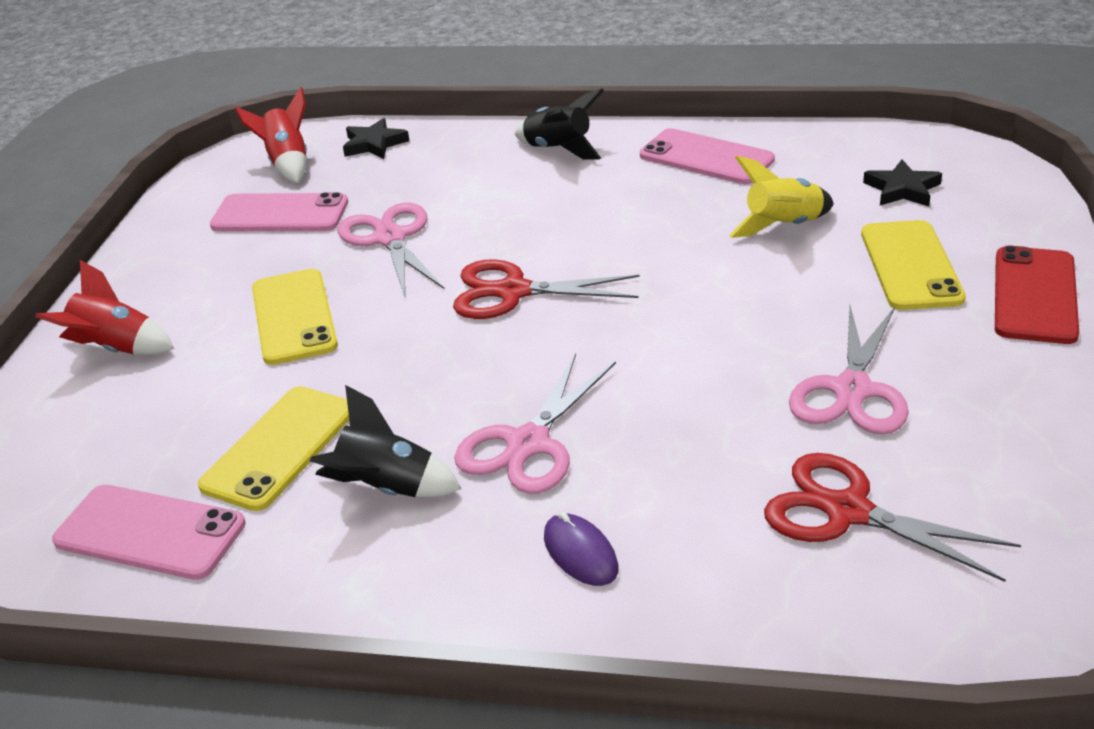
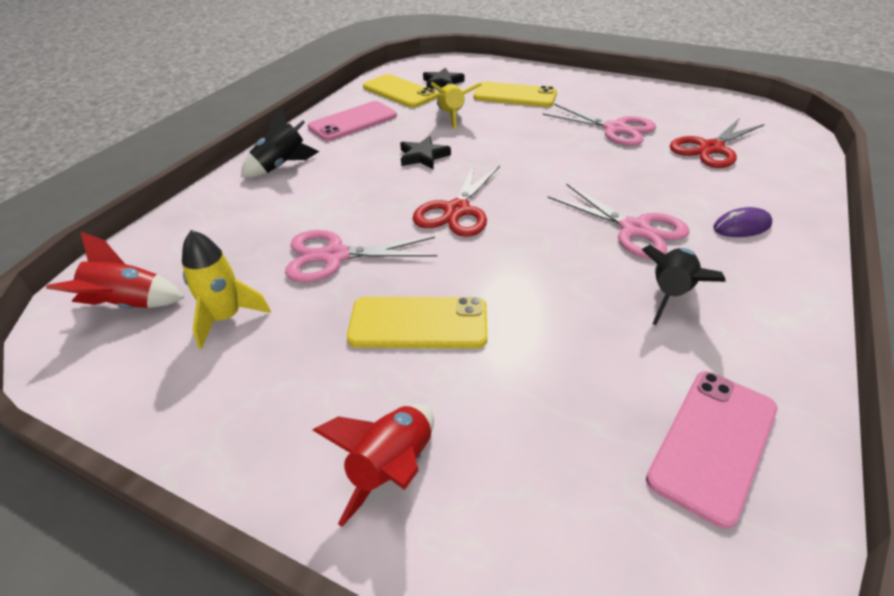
camera: 75 degrees left, 5 degrees up
(280, 214) = (226, 318): pink phone -> yellow rocket
(280, 448) = (609, 347): yellow phone -> yellow phone (400, 91)
(374, 144) = (160, 247): black star -> black star (423, 156)
(1034, 295) = (557, 78): red phone -> none

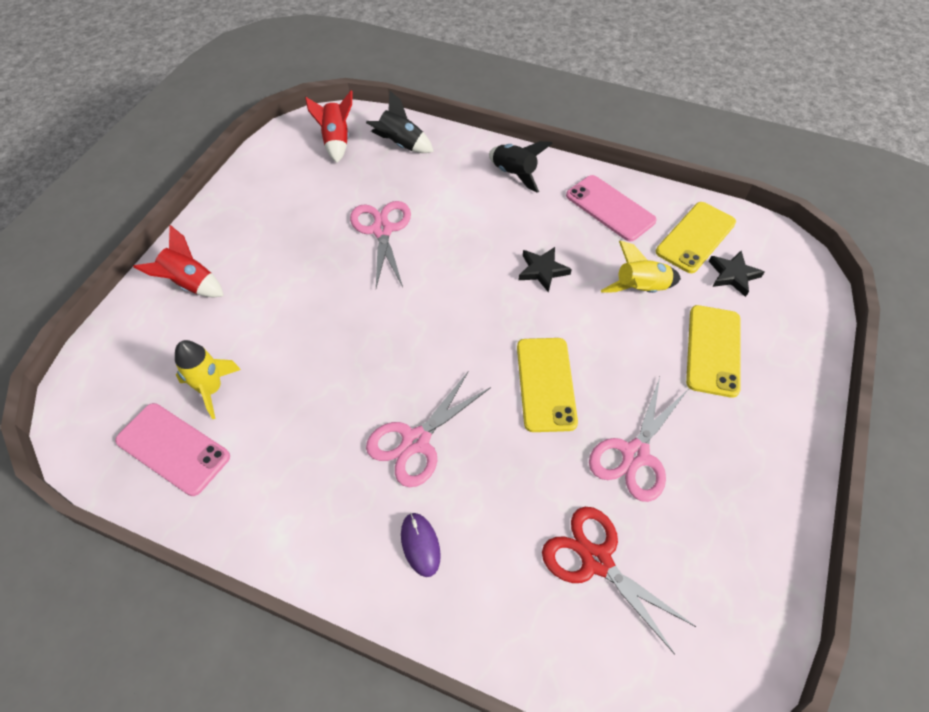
camera: 85 degrees right, 15 degrees up
(226, 318) = (319, 188): yellow rocket -> yellow rocket (211, 389)
(418, 323) = (304, 286): yellow phone -> yellow phone (546, 384)
(457, 210) = (446, 302): red scissors -> none
(671, 294) = (320, 454): black rocket -> black rocket (400, 144)

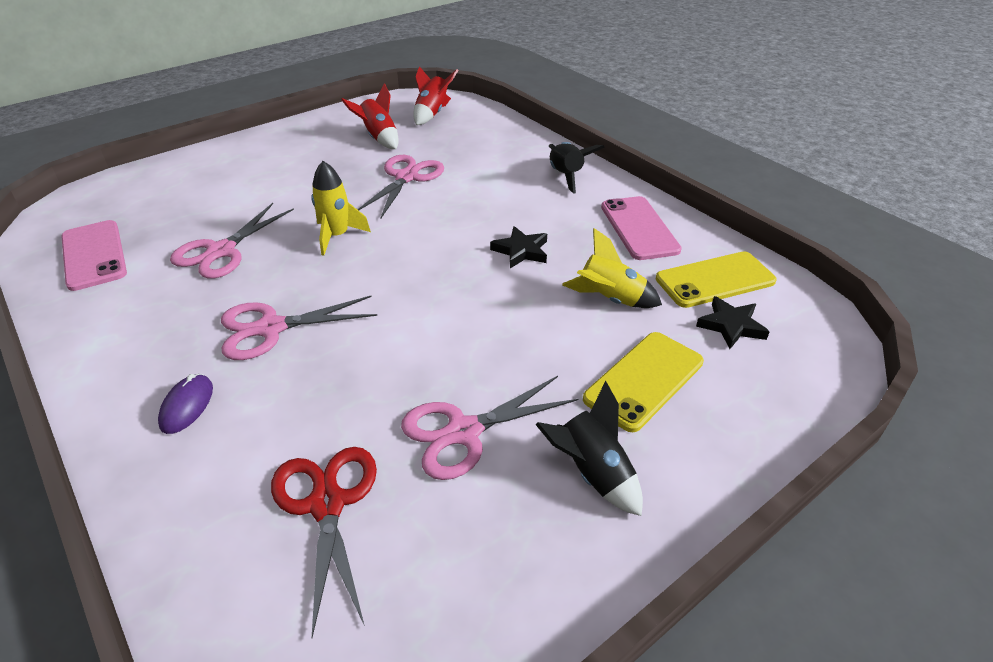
camera: 30 degrees right, 15 degrees down
(190, 284) = (225, 163): red rocket -> red rocket (378, 138)
(211, 389) = (163, 230): yellow rocket -> yellow rocket (337, 236)
(293, 386) = (221, 251): none -> pink scissors
(400, 144) = (483, 129): black rocket -> black rocket (592, 472)
(546, 384) = (434, 335): yellow phone -> none

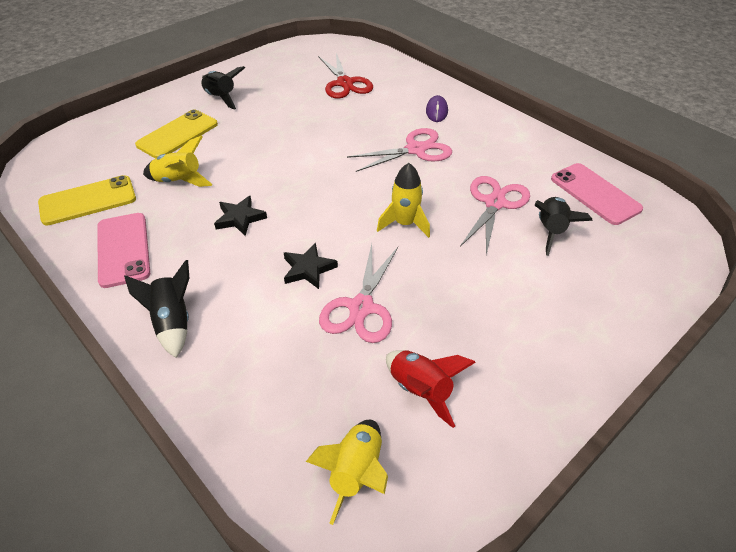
camera: 175 degrees right, 5 degrees up
(187, 222) = (551, 231): none -> black rocket
(432, 113) = (356, 473): red rocket -> yellow rocket
(464, 432) = (284, 108): pink scissors -> none
(731, 325) = (101, 167): black star -> black star (308, 269)

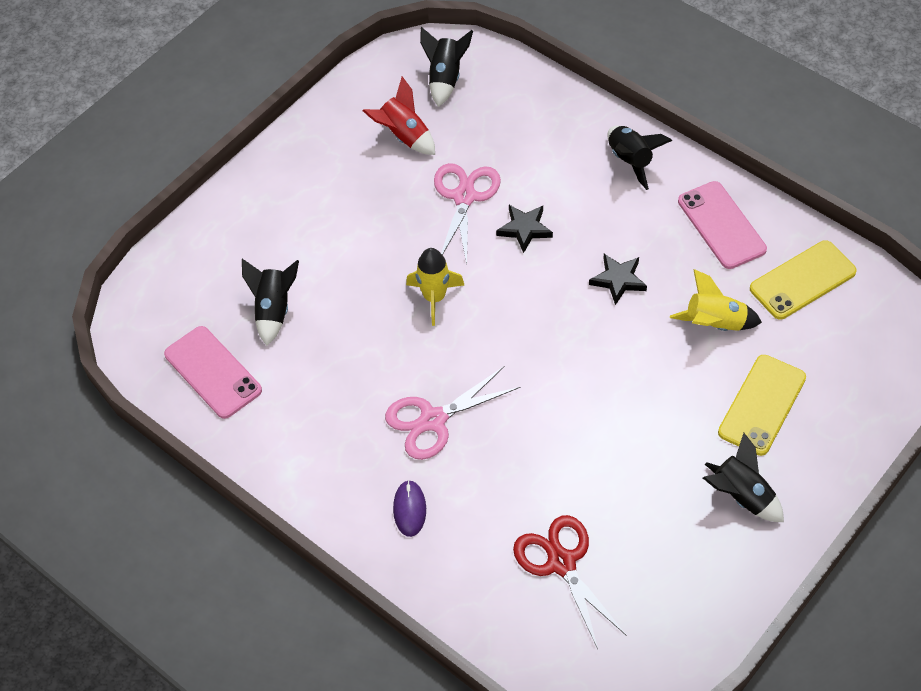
camera: 175 degrees right, 10 degrees up
(356, 473) = (445, 78): yellow rocket -> black rocket
(494, 203) = (333, 341): pink scissors -> none

